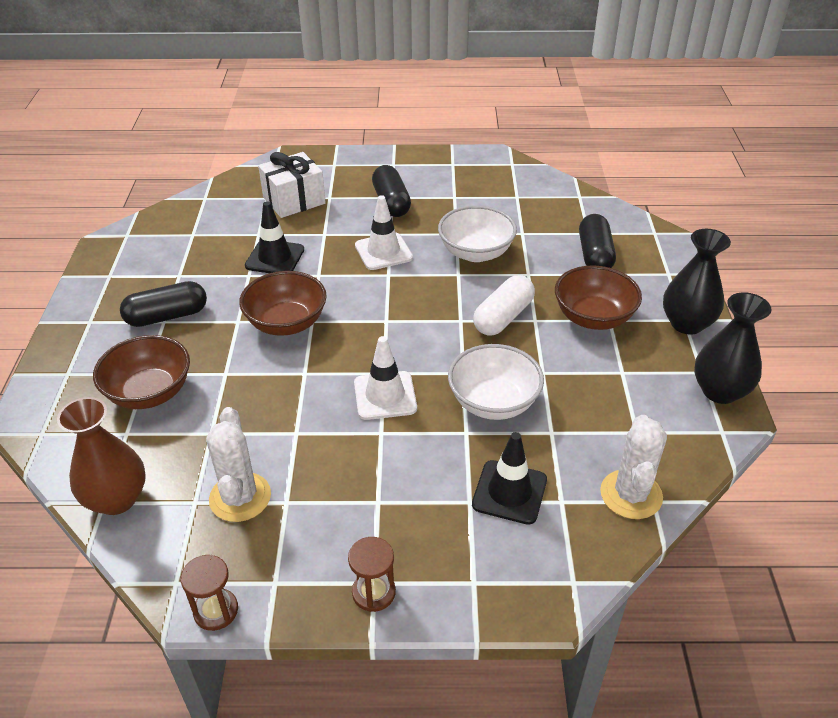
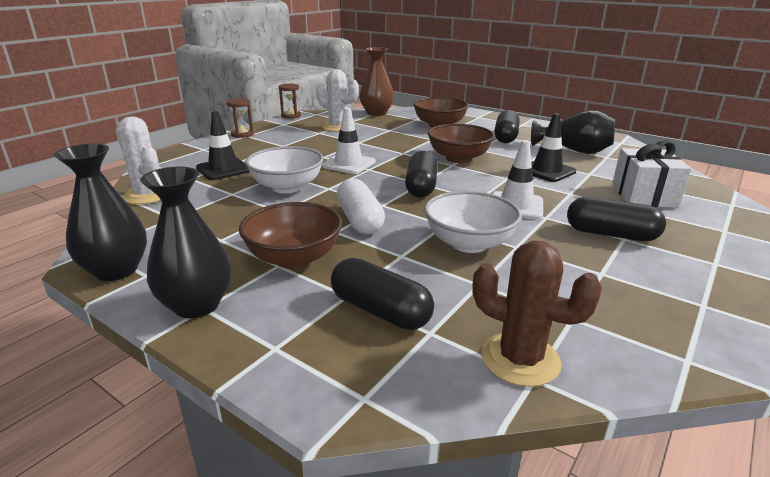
camera: 125 degrees right, 15 degrees down
(188, 256) = (574, 151): none -> black vase
(396, 315) = (421, 187): none -> black capsule
(572, 202) = (520, 359): none -> brown cactus

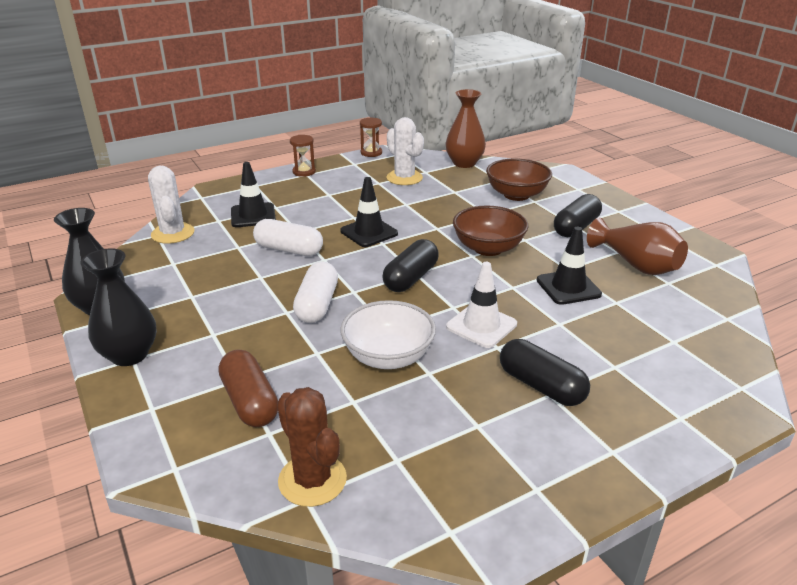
camera: 25 degrees right, 5 degrees up
(287, 187) = (289, 250): white bowl -> white capsule
(294, 258) = (230, 331): brown bowl -> none
(348, 164) = (369, 232): white traffic cone -> black traffic cone
(380, 311) = (250, 402): black capsule -> brown capsule
(574, 151) = (636, 265): black vase -> brown vase
(643, 196) = (643, 348): white gift -> none

